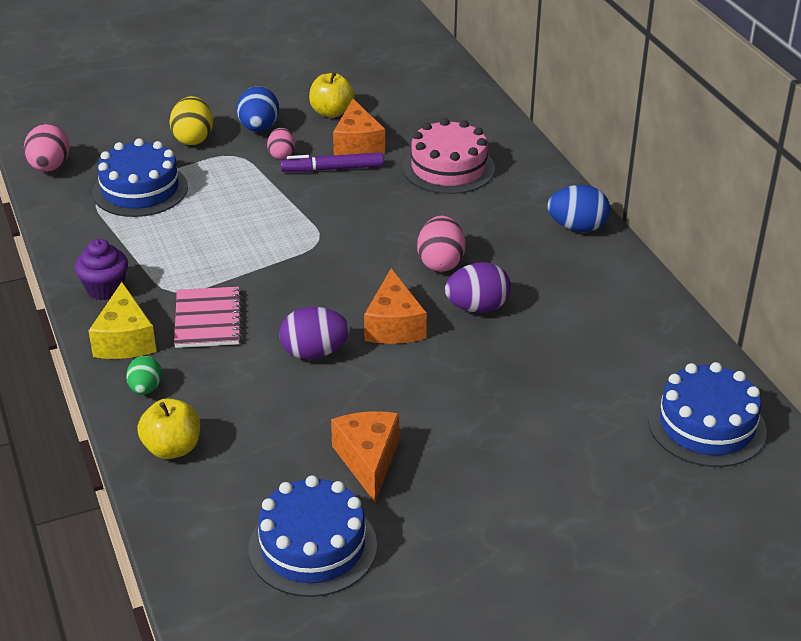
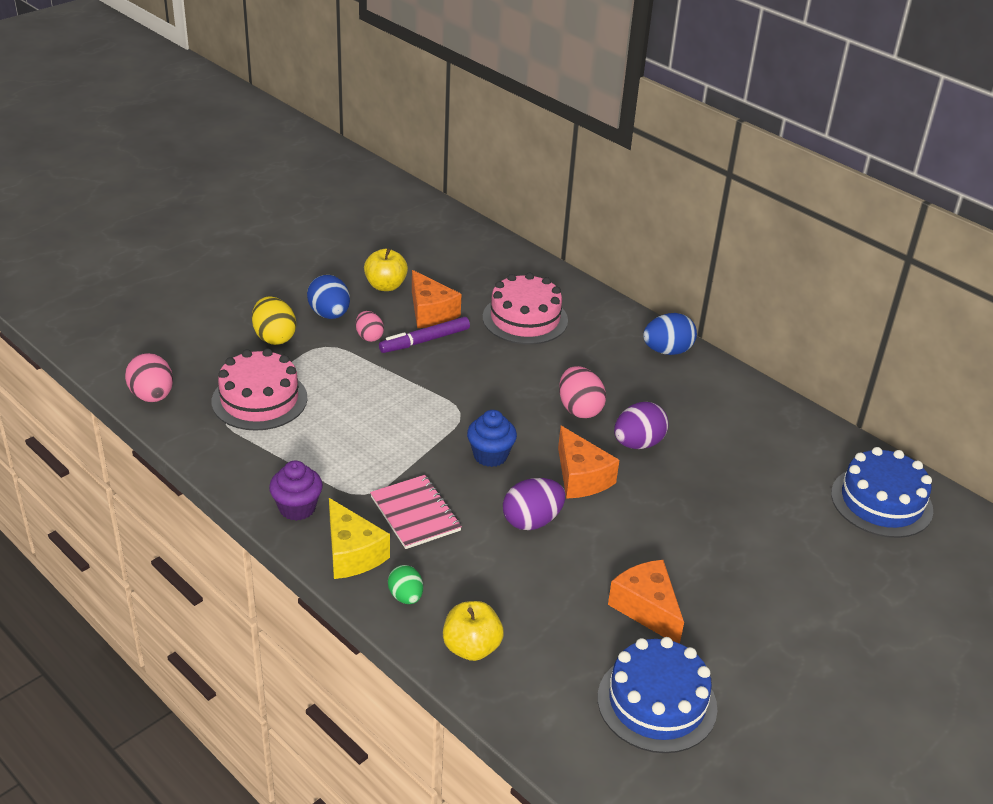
camera: 25 degrees left, 0 degrees up
(140, 190) = (259, 399): blue cake -> pink cake
(318, 285) = (490, 455): none -> blue cupcake

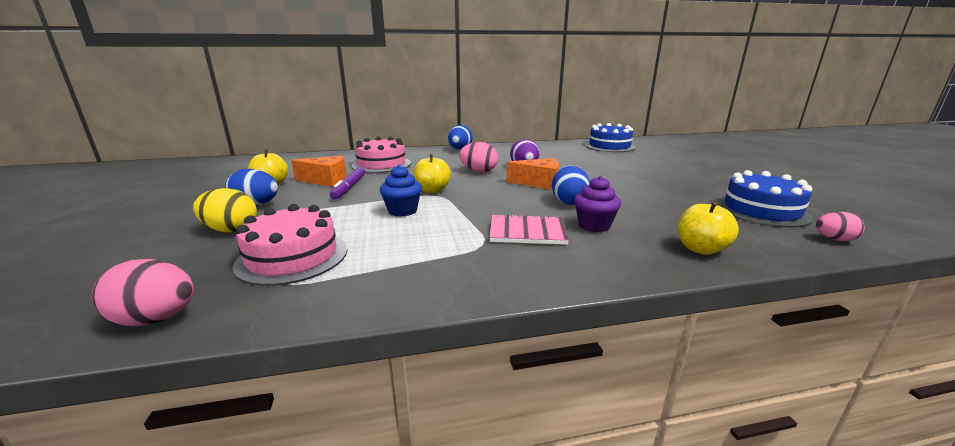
camera: 55 degrees left, 15 degrees down
(297, 508) = (467, 278): purple cupcake -> purple cupcake (594, 225)
(352, 553) = (555, 268): yellow cheese -> none
(369, 337) = (309, 200): pink egg -> pink egg (834, 239)
(405, 596) = (627, 259): green egg -> none
(472, 402) = (432, 190): none -> yellow apple
(490, 455) = (491, 197): blue cupcake -> blue cupcake (402, 211)
(532, 521) = (568, 202): purple egg -> blue egg
(647, 608) = (670, 194): orange cheese -> none

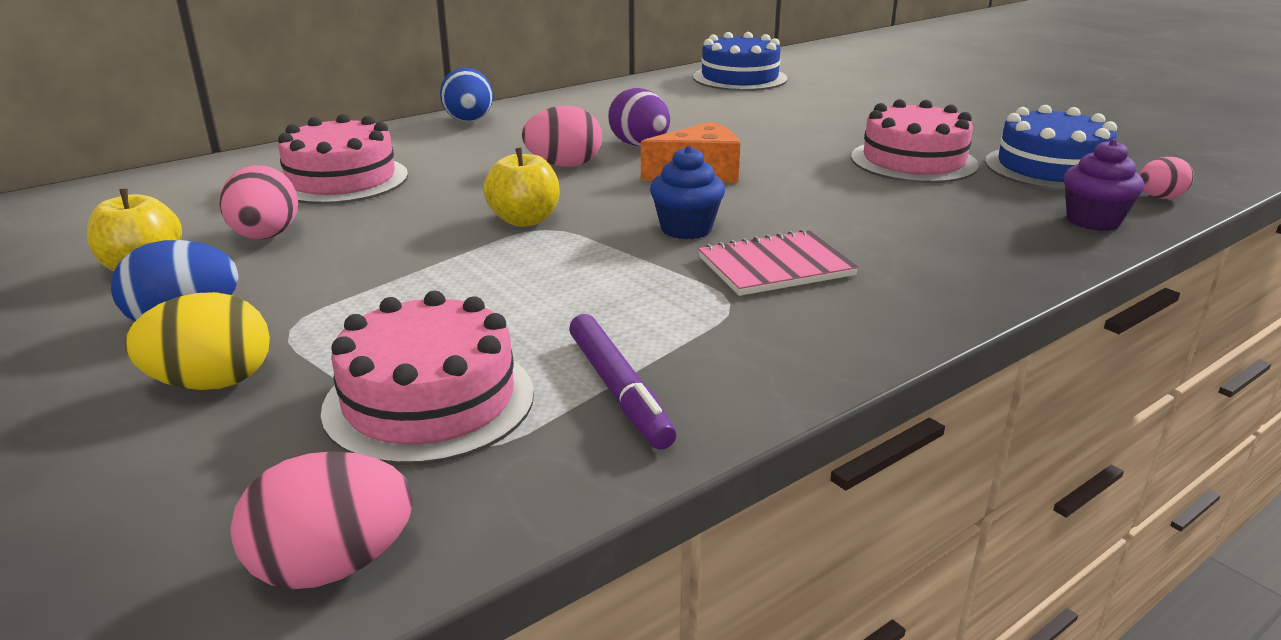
camera: 25 degrees left, 5 degrees up
(326, 180) = (265, 237): orange cheese -> pink egg
(349, 187) = (343, 244): purple marker -> purple marker (619, 390)
(402, 211) = (520, 272): blue cupcake -> blue cupcake (686, 229)
(568, 202) = (782, 201): blue egg -> none
(594, 225) = (860, 236): purple cupcake -> purple cupcake (1093, 221)
(668, 194) = (913, 161): none -> pink cake
(700, 249) = (1027, 244): yellow apple -> none

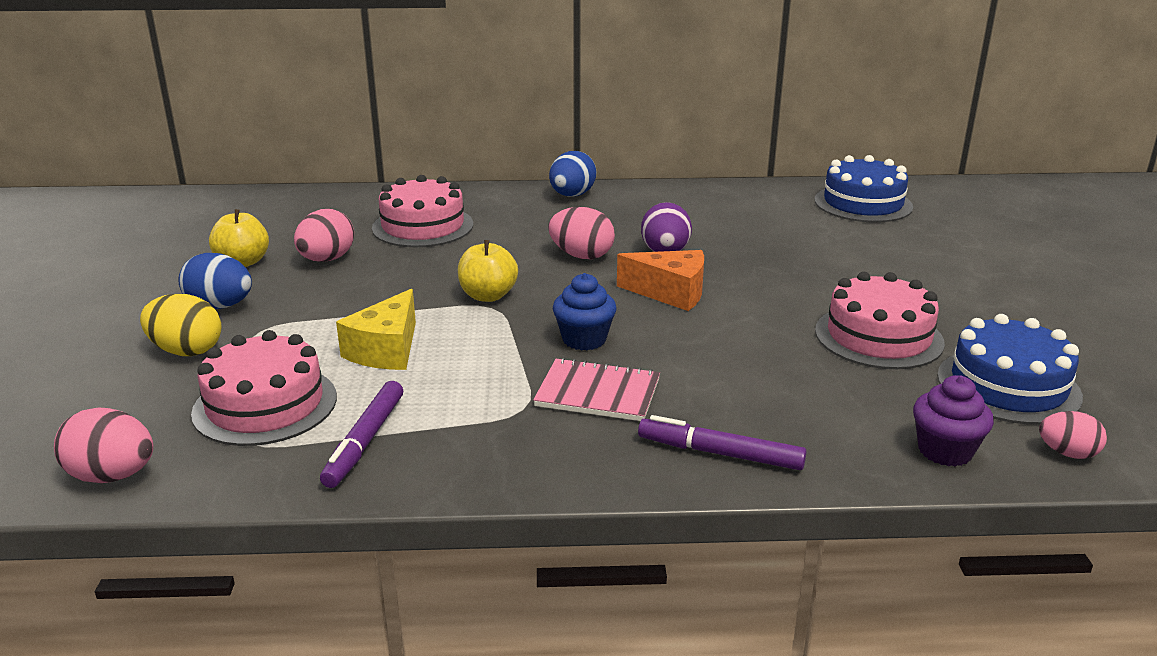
camera: 35 degrees right, 0 degrees up
(492, 299) = (386, 350): none -> yellow cheese
(956, 277) = (720, 453): none -> purple marker

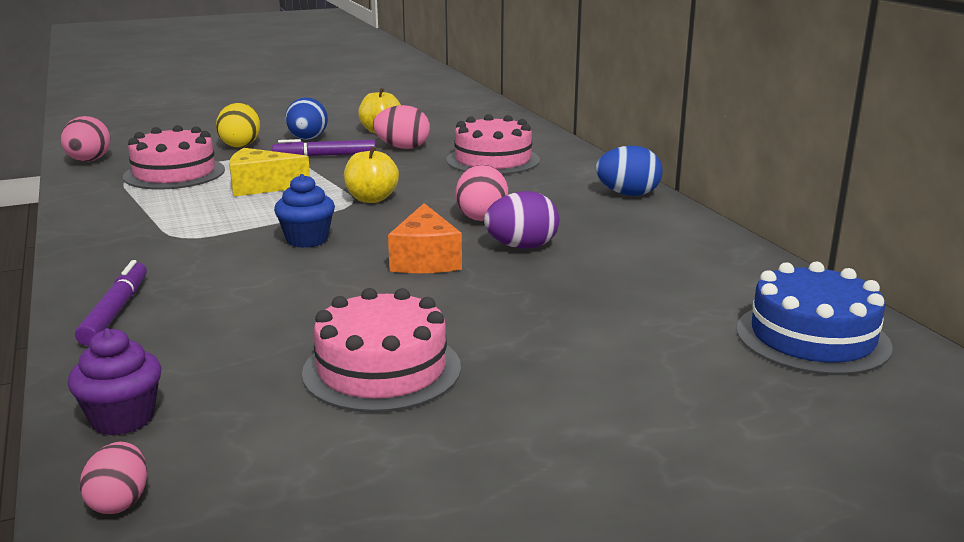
camera: 70 degrees right, 5 degrees down
(365, 441) = (129, 203): purple marker -> purple marker (325, 156)
(598, 393) = (212, 256): pink notebook -> none
(1008, 386) = (284, 459): blue cake -> none

